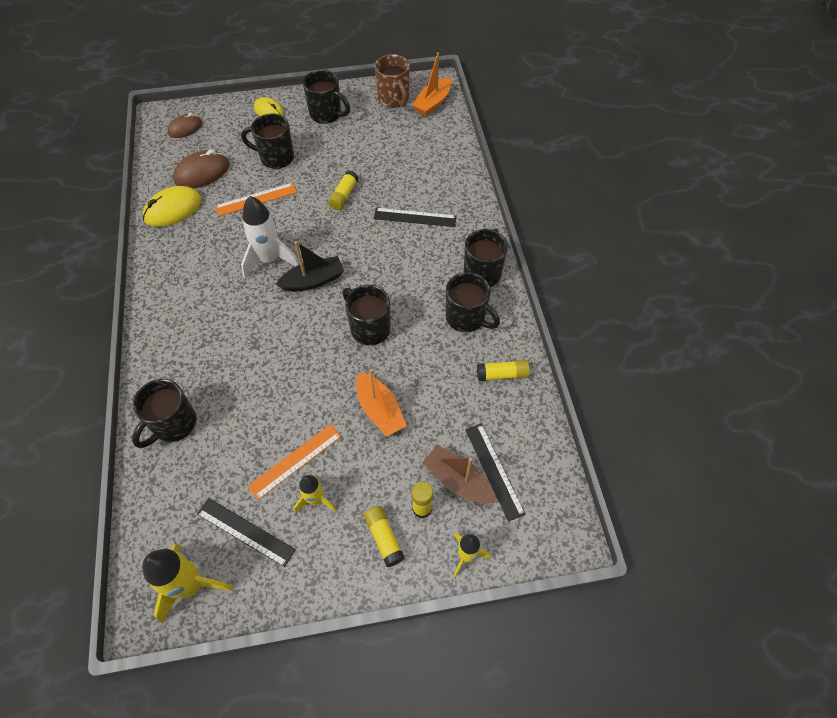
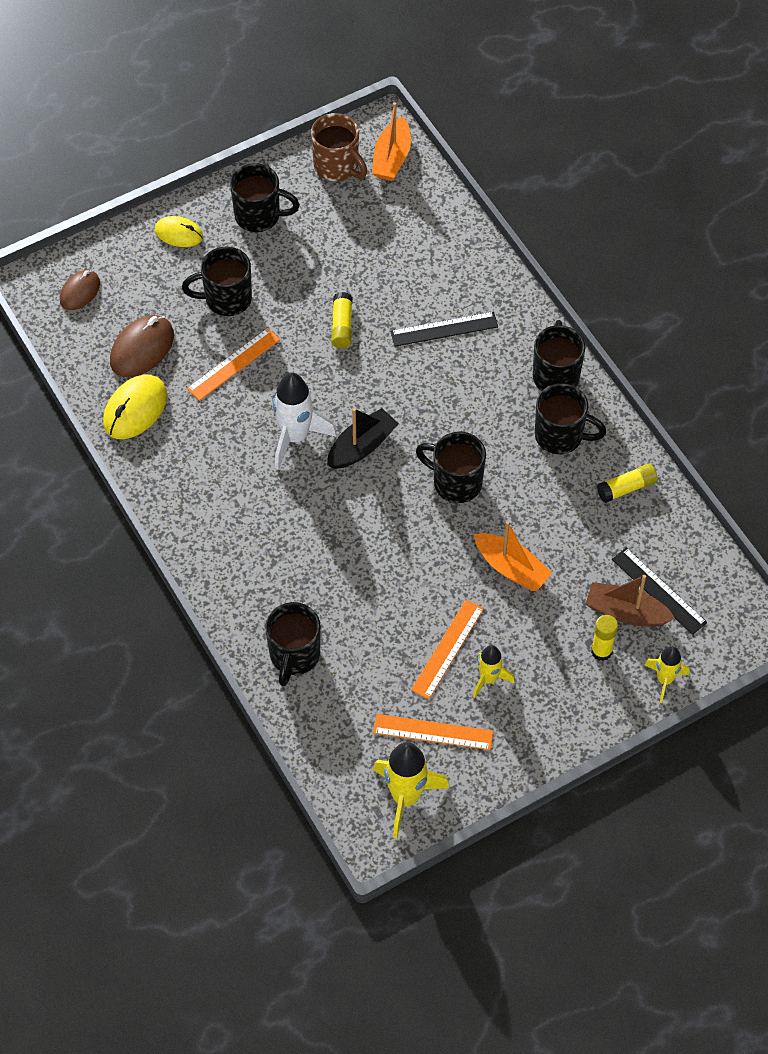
camera: 20 degrees left, 0 degrees up
(245, 531) = (433, 732): black ruler -> orange ruler
(384, 538) = (576, 691): yellow glue stick -> none

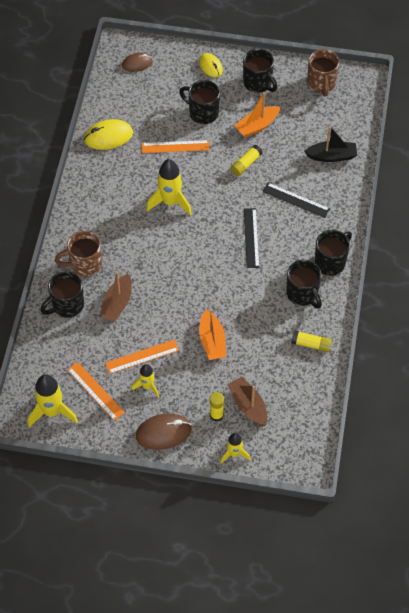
camera: 40 degrees right, 0 degrees up
(142, 349) = (139, 110): brown mouse -> brown mouse (163, 433)
(266, 590) = (85, 264): none -> brown mug
(295, 437) = (170, 202): white rocket -> yellow rocket
(354, 608) = (117, 304): none -> brown boat
(362, 446) = (197, 229): black boat -> black boat (331, 156)
(392, 158) = (354, 97): orange boat -> orange boat (257, 126)
(455, 482) = (226, 279): black mug -> none
(658, 591) = (276, 407): black ruler -> black ruler (251, 238)

